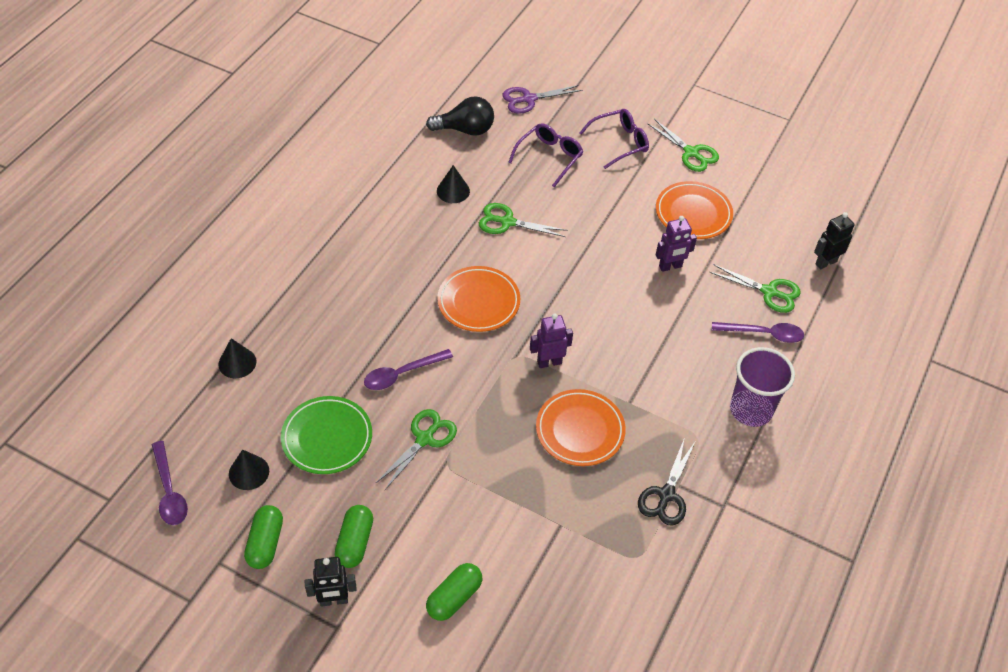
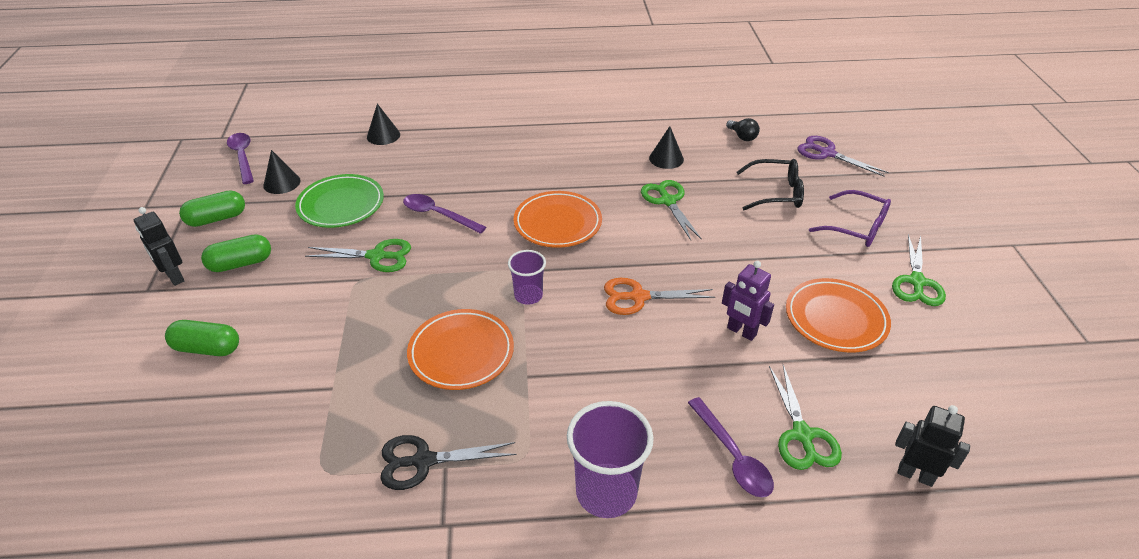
camera: 60 degrees right, 10 degrees down
(169, 491) = (243, 157): purple spoon -> purple spoon turned 120 degrees clockwise
(465, 130) = (742, 137): black light bulb -> black light bulb, size x0.56
(549, 157) = (775, 193): purple glasses -> black glasses
(549, 362) = (528, 296): purple robot -> purple cup
(598, 300) = (638, 297): none -> orange scissors

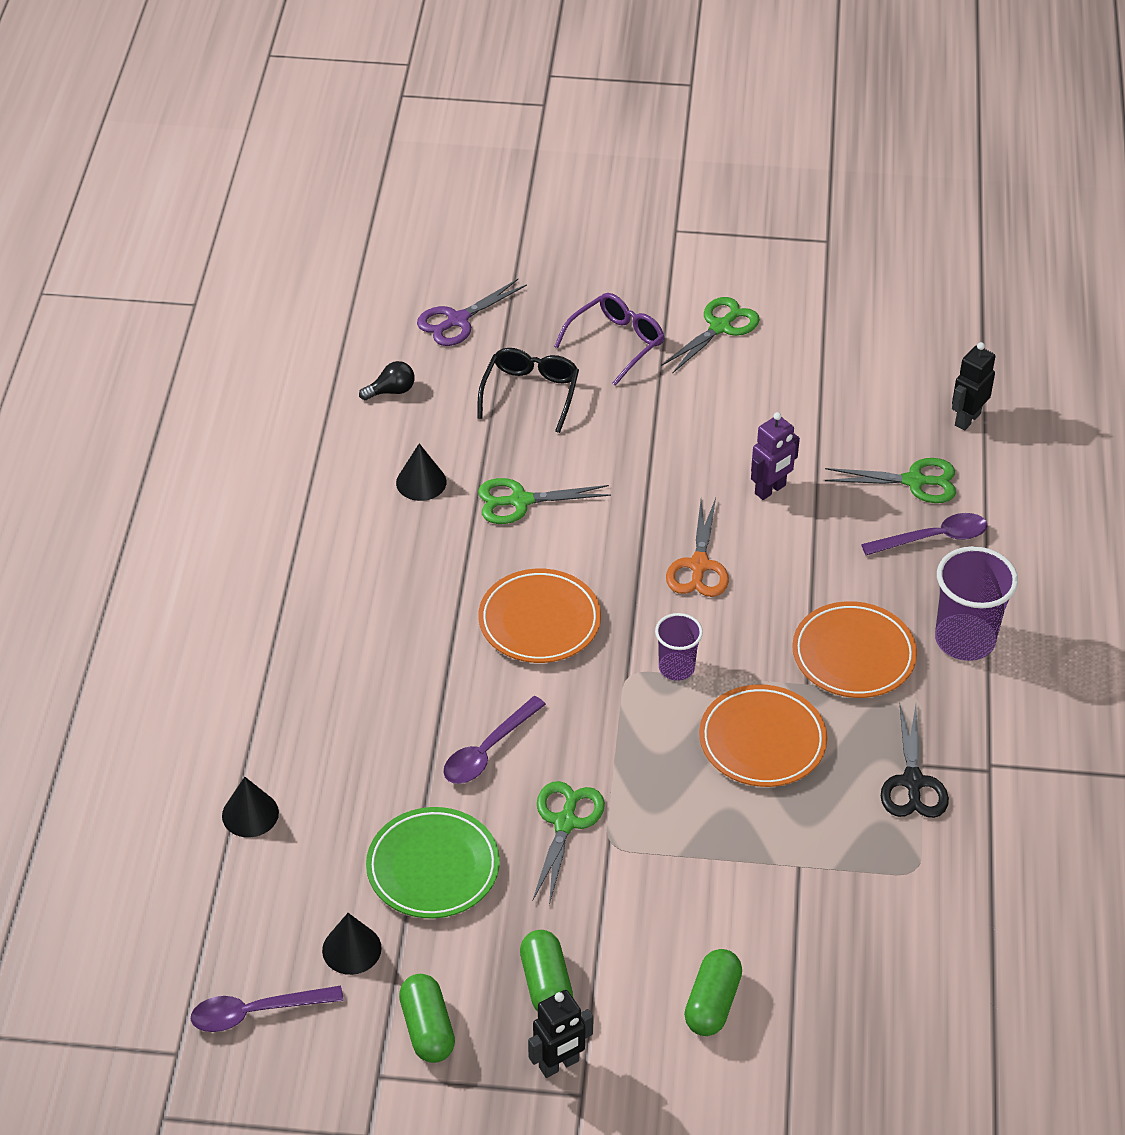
camera: 80 degrees left, 5 degrees up
(835, 319) = (764, 409): orange plate -> orange plate (853, 655)
(916, 282) = (720, 327): green scissors -> green scissors turned 75 degrees counterclockwise

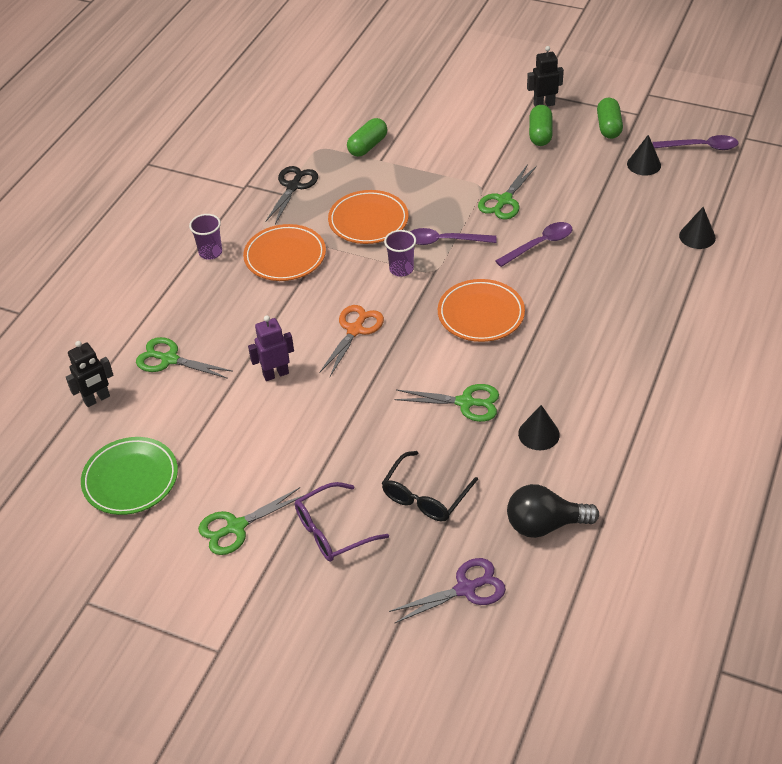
camera: 160 degrees left, 0 degrees up
(391, 391) = (544, 524): black light bulb -> black light bulb, size x1.78
(433, 867) = (589, 192): green plate -> green plate (130, 479)
(712, 1003) = (456, 114): green capsule -> green capsule (367, 146)
(933, 538) = (185, 317): purple spoon -> purple spoon (444, 241)
(964, 640) = (210, 252): purple cup -> purple cup, size x0.59

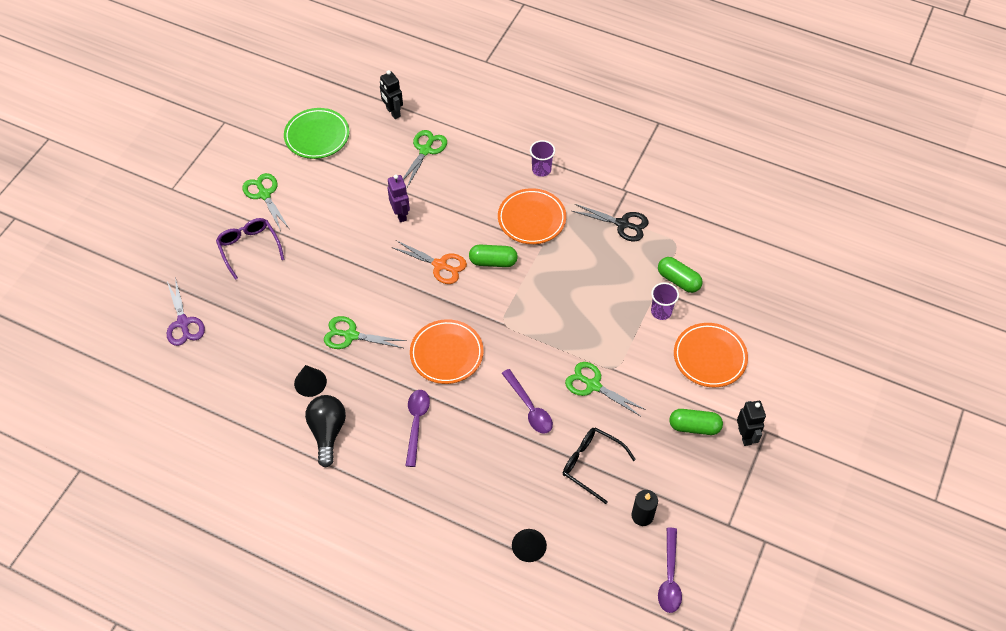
camera: 90 degrees right, 10 degrees up
(368, 221) = (572, 278): orange plate -> orange plate (709, 357)
(401, 269) = (508, 299): purple cup -> purple cup (661, 311)
(426, 495) = (267, 304): black glasses -> black glasses (592, 465)
(444, 241) = (541, 333): purple spoon -> purple spoon (416, 423)
(465, 402) = (351, 335): green scissors -> green scissors turned 90 degrees clockwise
(544, 524) = (225, 376): black light bulb -> black light bulb (327, 432)
(608, 127) = (705, 492): green capsule -> green capsule (493, 261)
(644, 164) = (642, 516): black cone -> black candle

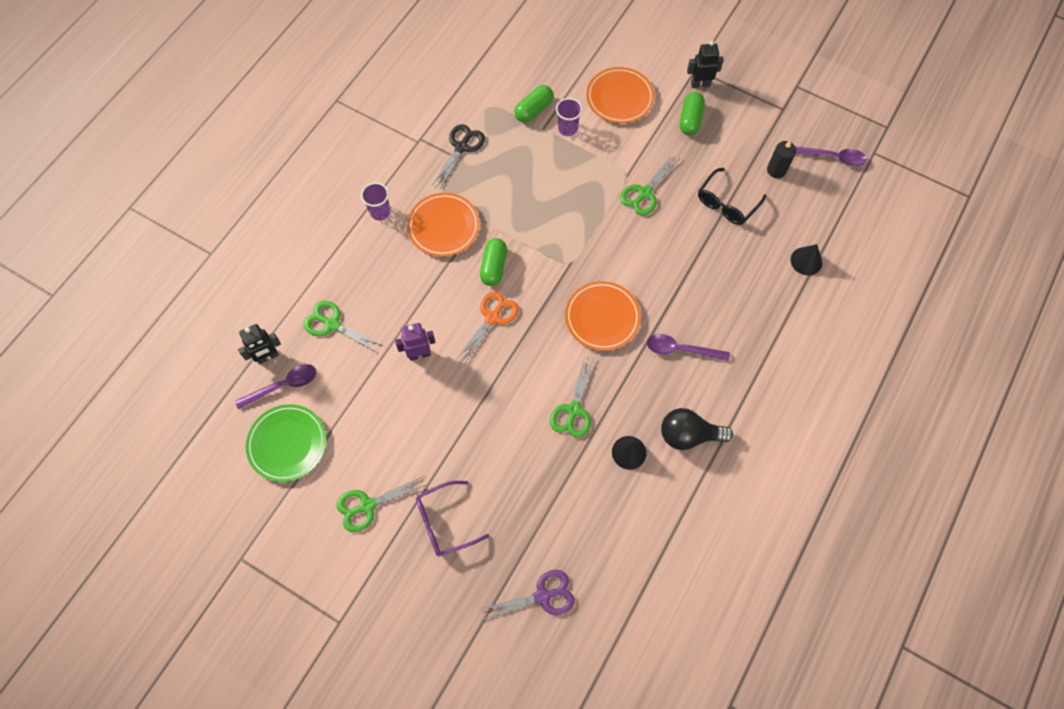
camera: 85 degrees left, 10 degrees up
(529, 407) = (666, 248): purple spoon -> purple spoon (283, 386)

